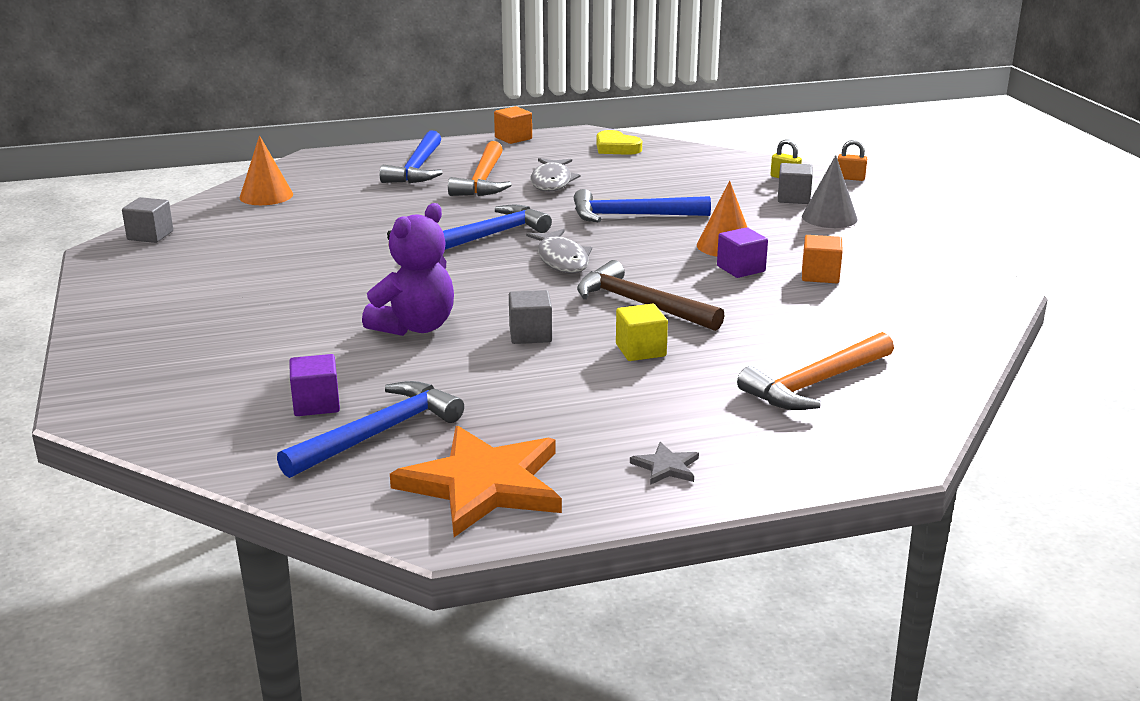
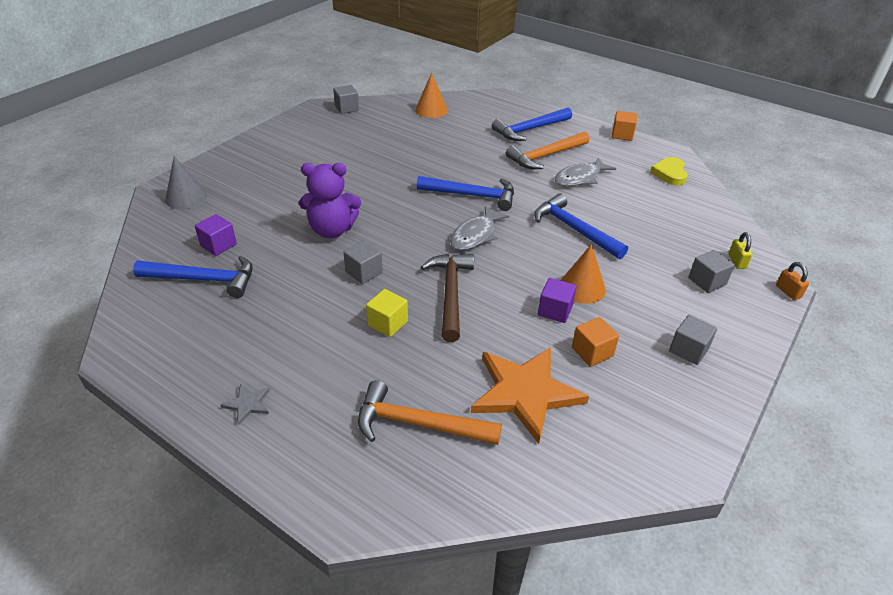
camera: 50 degrees right, 15 degrees up
(484, 484) = (176, 342): orange star -> orange star (525, 393)
(829, 217) = (698, 313): grey cone -> grey cone (186, 198)
(869, 239) = (688, 350): none -> grey cube

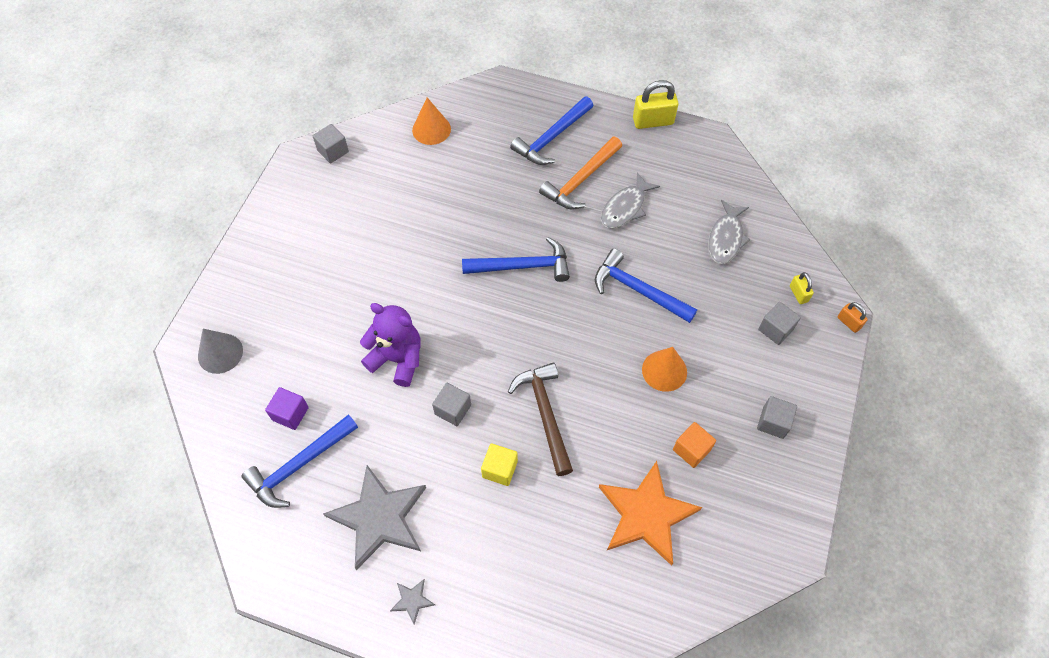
camera: 15 degrees left, 20 degrees up
(204, 280) = (299, 465): blue hammer -> blue hammer turned 150 degrees clockwise
(253, 332) = (379, 518): none -> grey star
(332, 230) = (397, 359): purple teddy bear -> purple teddy bear turned 135 degrees counterclockwise
(418, 424) = (567, 575): orange hammer -> none
(475, 235) = (544, 326): grey fish -> grey fish (726, 238)
(555, 310) = (647, 408): purple cube -> none
(622, 135) = (653, 121): orange cube -> yellow padlock
(670, 174) = (714, 176): yellow heart -> none

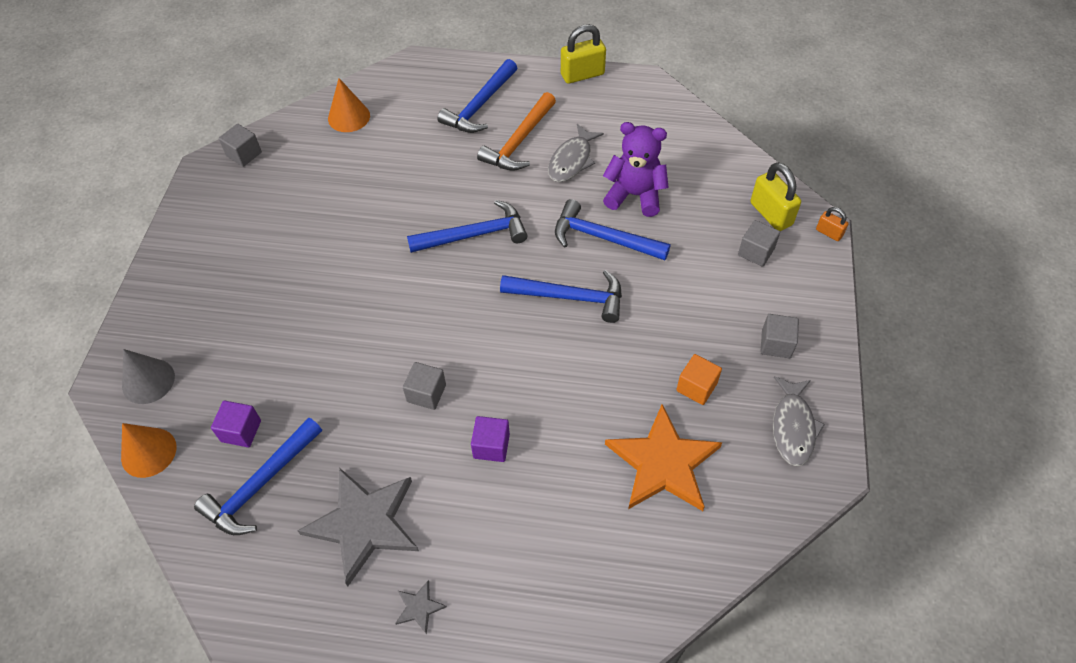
camera: 10 degrees left, 5 degrees down
(397, 359) = (354, 352): purple teddy bear -> purple teddy bear (634, 195)
(499, 469) = (491, 446): yellow cube -> purple cube
(545, 414) = (530, 379): brown hammer -> none
(596, 342) = (570, 297): none -> blue hammer
(664, 370) = (649, 312): orange cone -> orange cone (148, 452)
(726, 238) = (683, 173): grey fish -> grey fish (793, 427)
(798, 294) = (771, 214): yellow padlock -> yellow padlock, size x1.85

